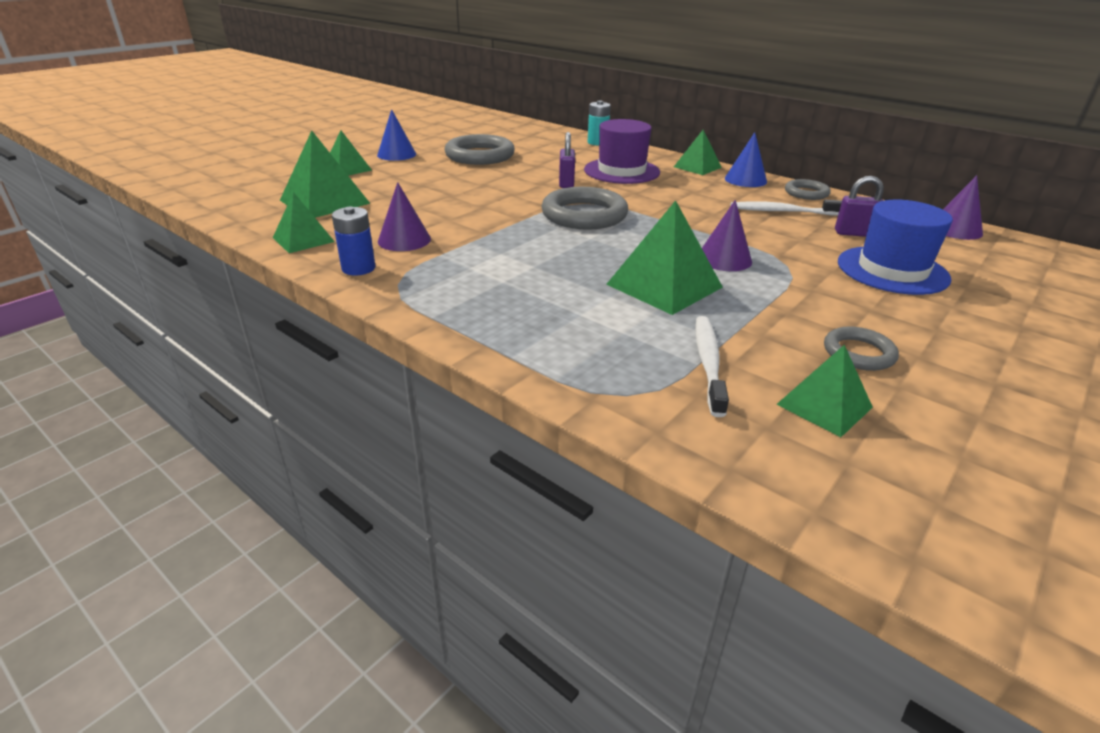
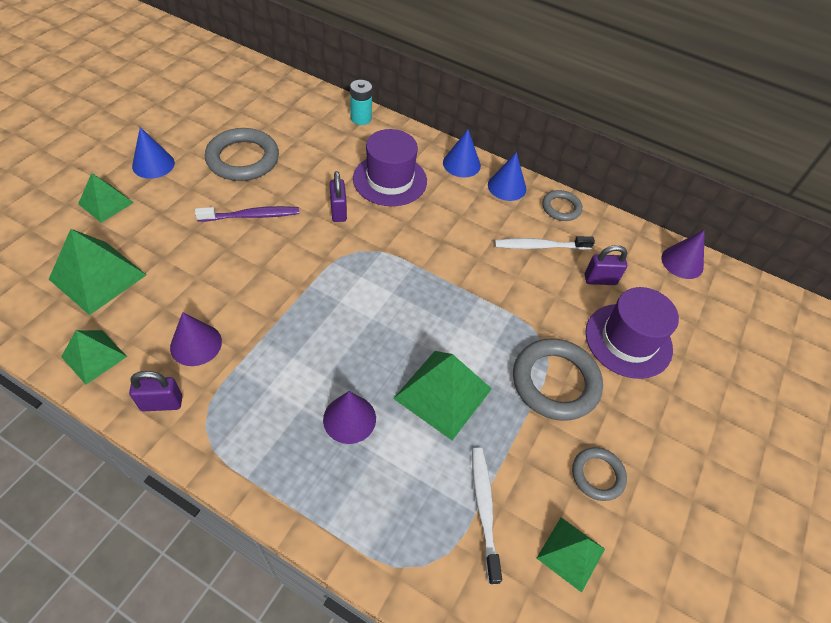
camera: 15 degrees left, 20 degrees up
(358, 268) = (162, 403): blue battery -> purple padlock
(480, 181) = (252, 216): none -> purple toothbrush
(584, 215) = (362, 274): grey ring -> grey ring (555, 382)
(697, 167) = (461, 164): green pyramid -> blue cone
(724, 259) = (491, 340): purple cone -> purple cone (349, 419)
(892, 270) = (628, 340): blue hat -> purple hat

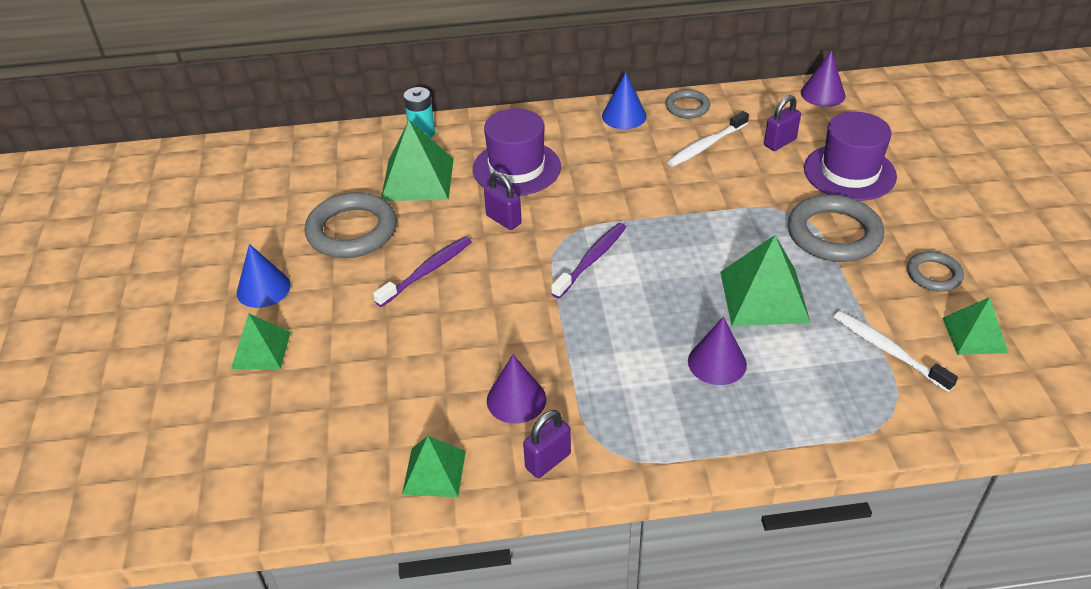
camera: 30 degrees left, 10 degrees down
(98, 277) = (344, 412): green pyramid -> green pyramid (417, 179)
(359, 279) = (591, 260): none -> purple toothbrush
(461, 164) = (563, 120): blue cone -> none

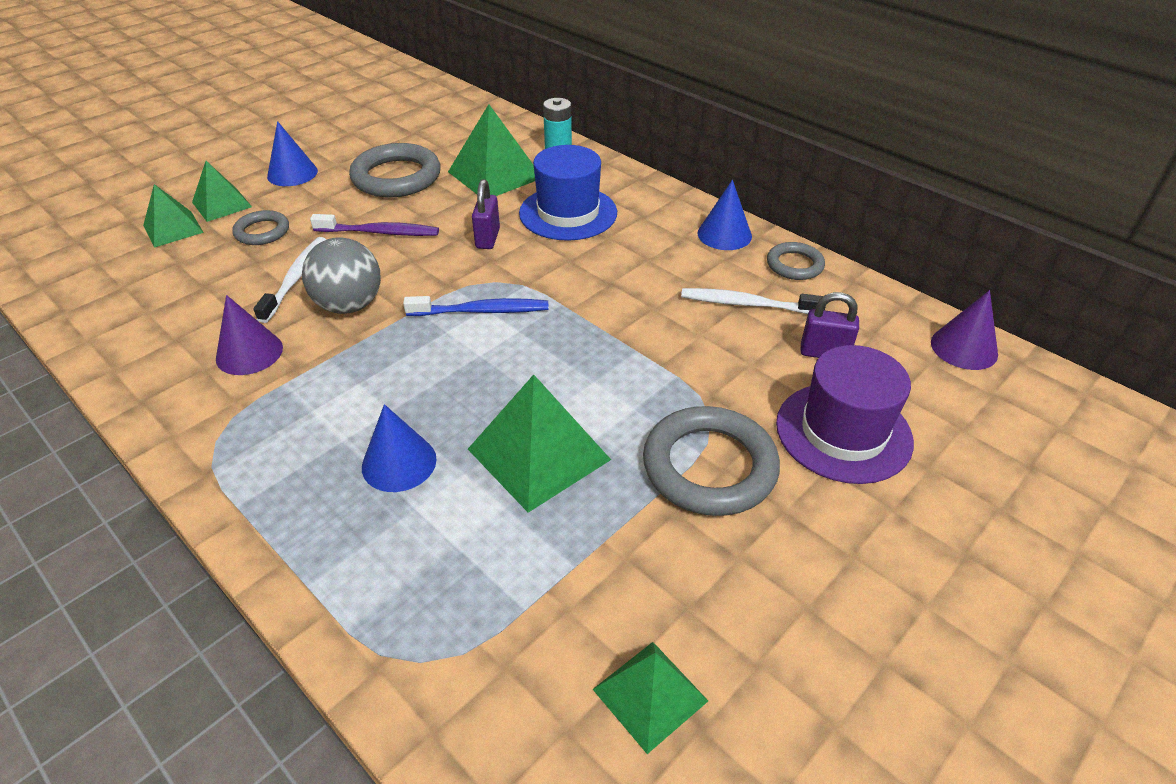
camera: 50 degrees right, 0 degrees up
(434, 472) = (129, 349): green pyramid -> green pyramid (173, 229)
(511, 323) = (349, 305): none -> grey ball
(516, 168) = (568, 213): purple hat -> blue hat
(548, 461) = (178, 408): purple padlock -> none
(591, 260) = (481, 311): purple toothbrush -> blue toothbrush
(717, 362) = (399, 463): purple cone -> blue cone
(888, 350) = (538, 608): white toothbrush -> white toothbrush (296, 278)
(933, 275) = (732, 597): grey ring -> grey ring (262, 232)

